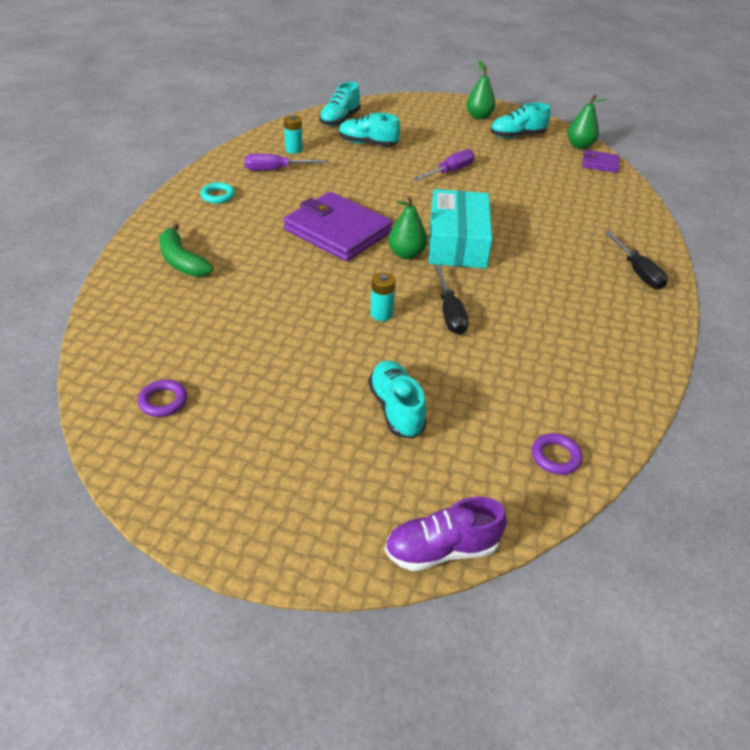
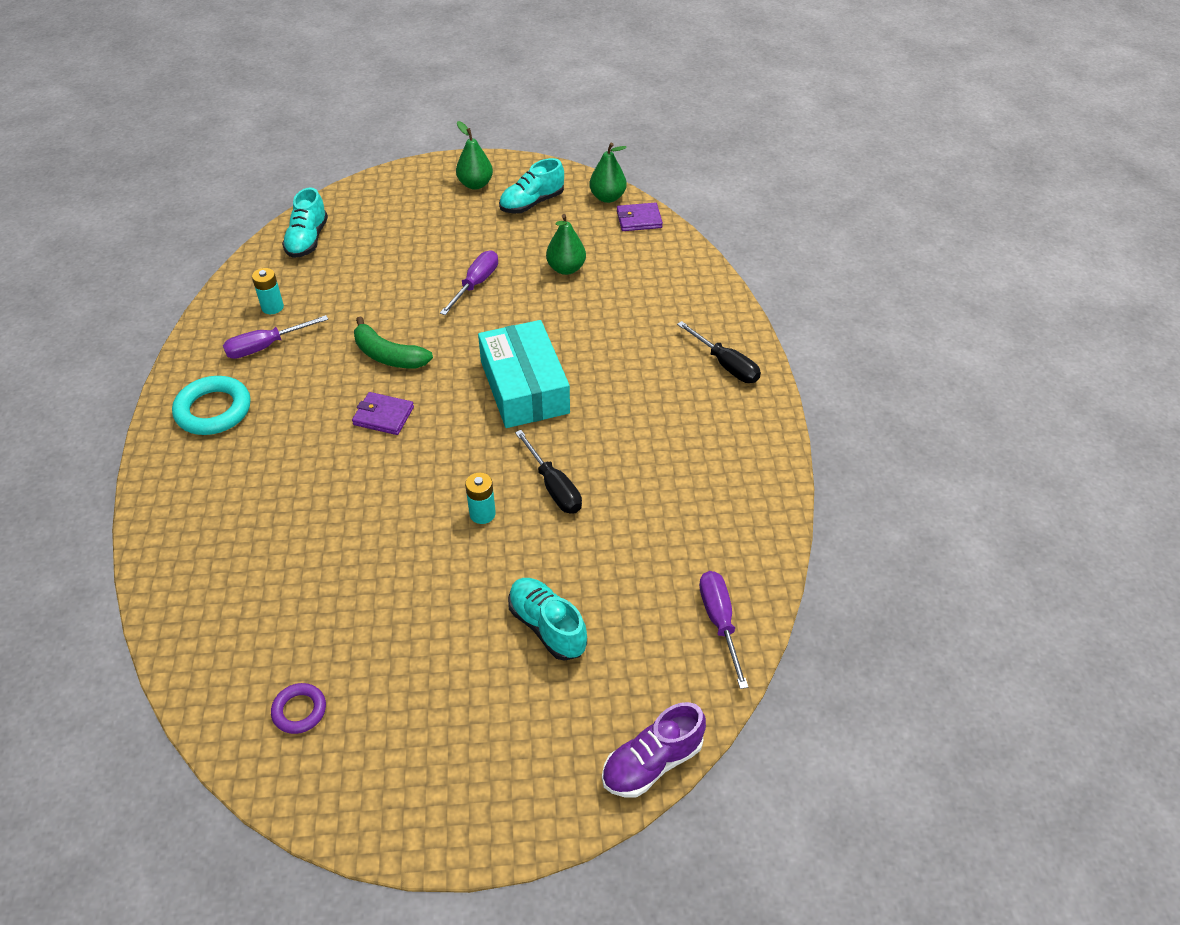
camera: 20 degrees left, 5 degrees up
(182, 261) = (221, 521): green banana -> green banana (388, 355)
(218, 196) = (213, 410): turquoise ring -> turquoise ring, size x1.76
(337, 231) = (383, 416): purple wallet -> purple wallet, size x0.48
(368, 144) = (360, 270): turquoise shoe -> none
(406, 254) = (475, 423): green pear -> green pear (566, 268)
(555, 457) = (719, 622): purple ring -> purple screwdriver

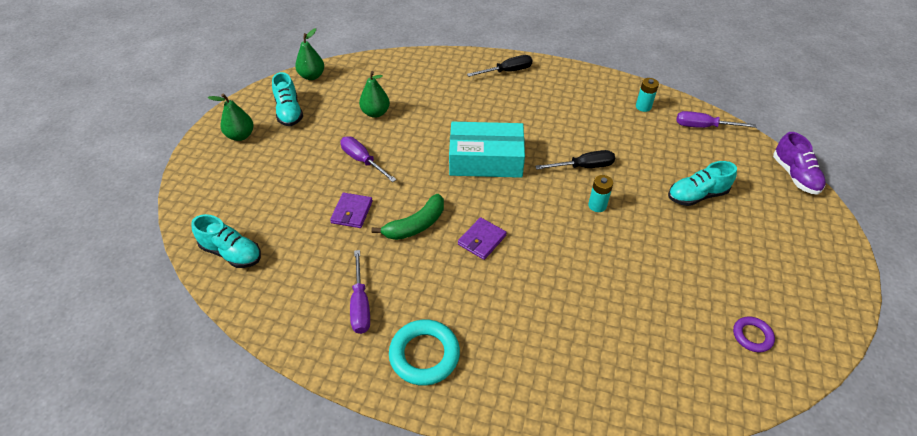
camera: 70 degrees left, 0 degrees up
(272, 307) = (310, 292): turquoise battery -> turquoise battery (643, 107)
(639, 219) = (347, 69): purple wallet -> purple wallet (352, 212)

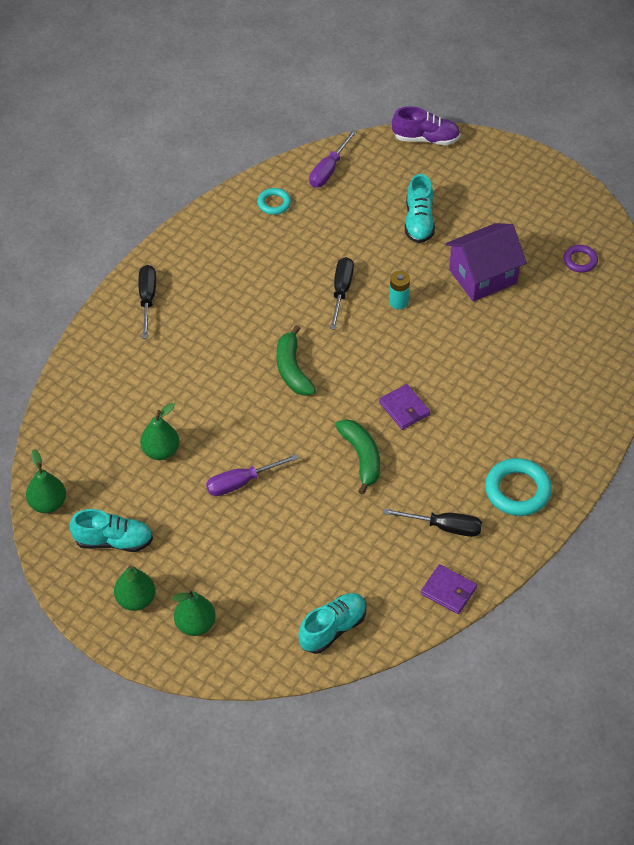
camera: 70 degrees left, 5 degrees up
(223, 171) = (195, 624): none -> green pear
(352, 212) = (319, 509): purple wallet -> purple wallet (448, 591)
(360, 304) = (444, 527): purple screwdriver -> black screwdriver
(486, 160) = (292, 369): turquoise box -> green banana
(643, 107) = (274, 203): turquoise battery -> turquoise ring
(669, 258) = (483, 276): none -> purple house

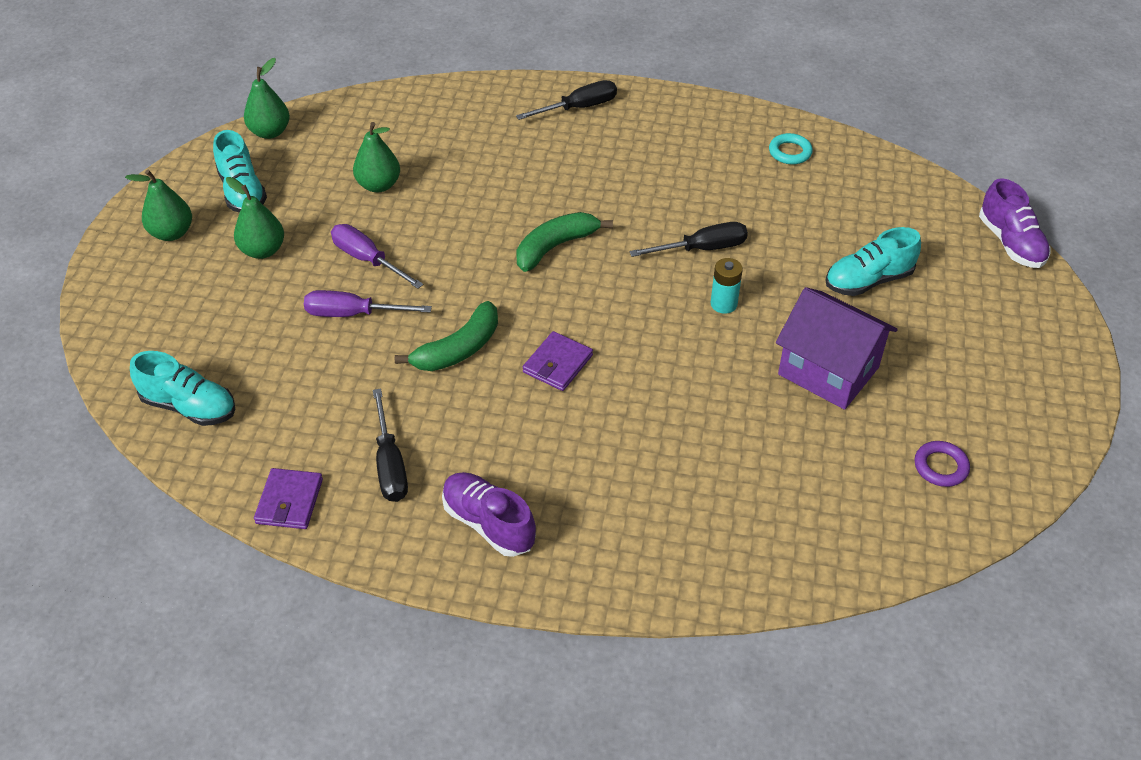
camera: 65 degrees right, 5 degrees down
(195, 624) = (155, 288): green pear -> green pear (263, 250)
(329, 170) = (880, 178): purple screwdriver -> purple screwdriver (353, 314)
(517, 490) = (488, 523): turquoise ring -> purple shoe

